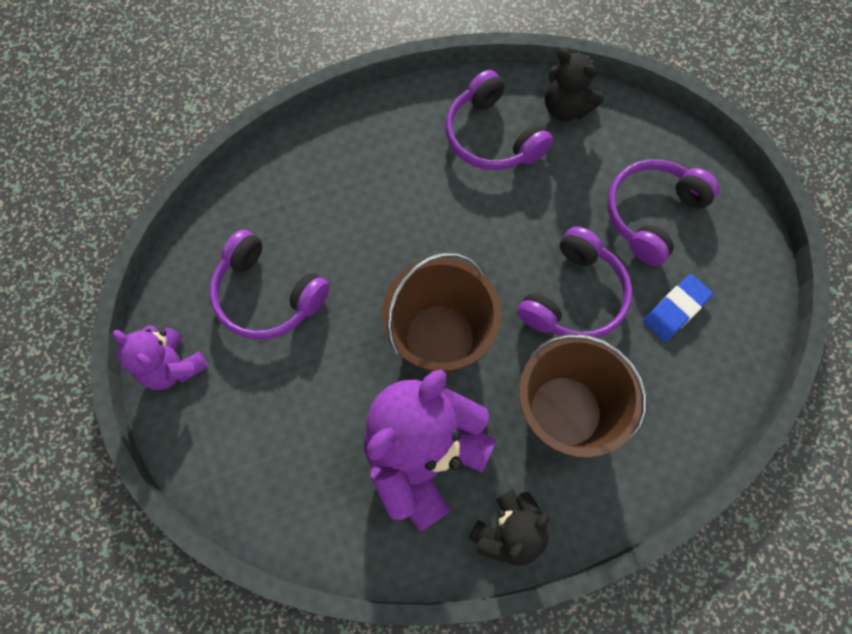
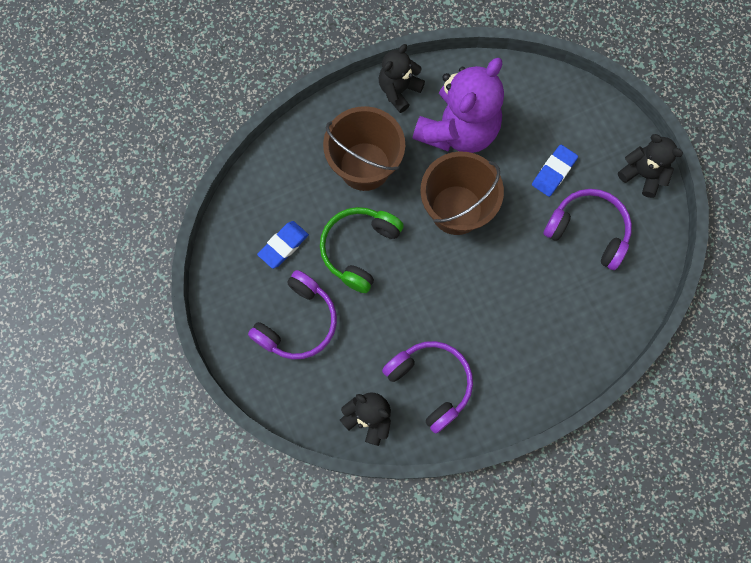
camera: 175 degrees right, 5 degrees up
(173, 366) = (643, 174): purple teddy bear -> black teddy bear
(296, 380) = (554, 172): none -> blue eraser
(573, 296) = (359, 249): purple headphones -> green headphones

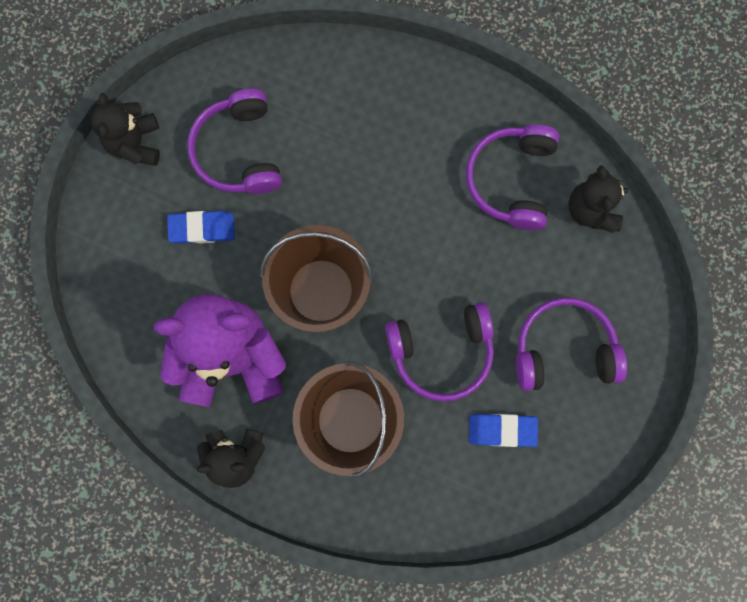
camera: 130 degrees left, 5 degrees up
(359, 249) = (441, 351): green headphones -> purple headphones

